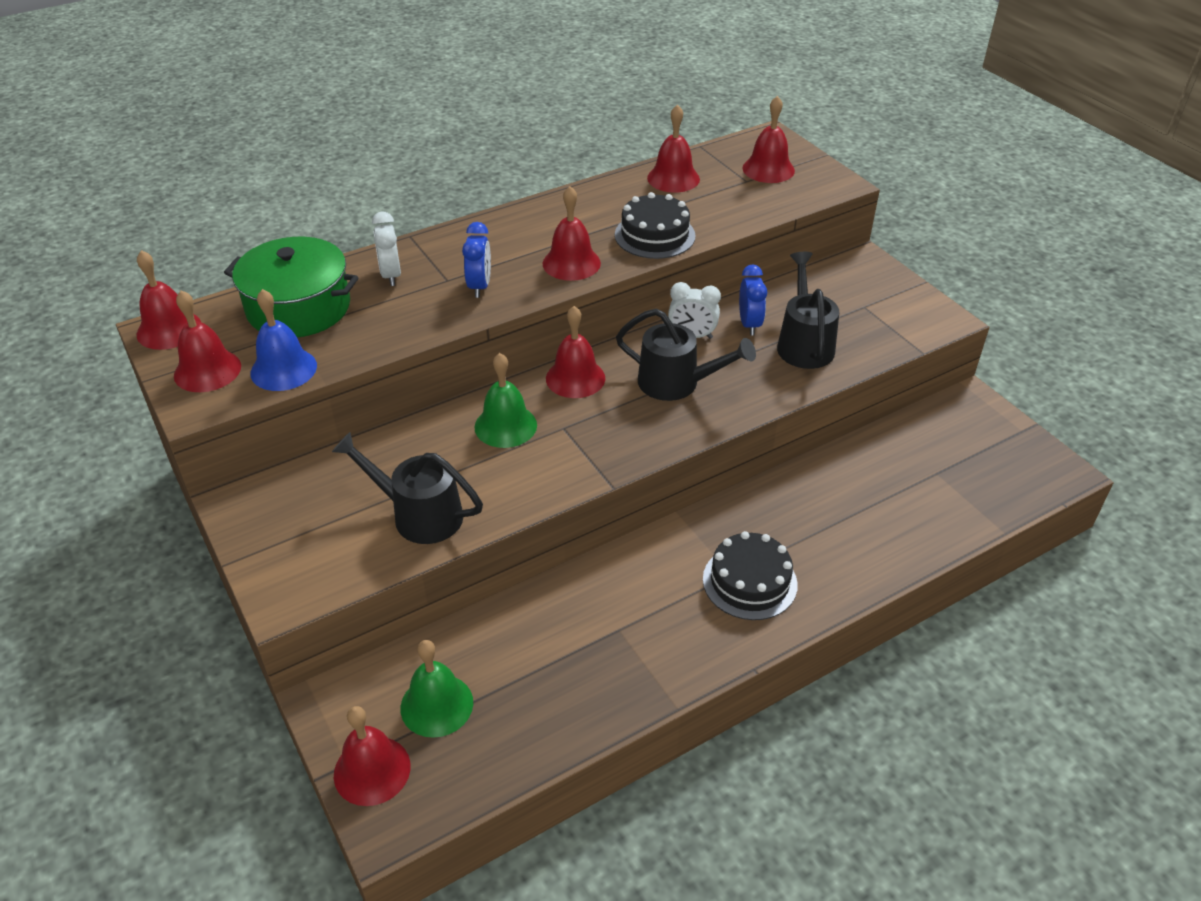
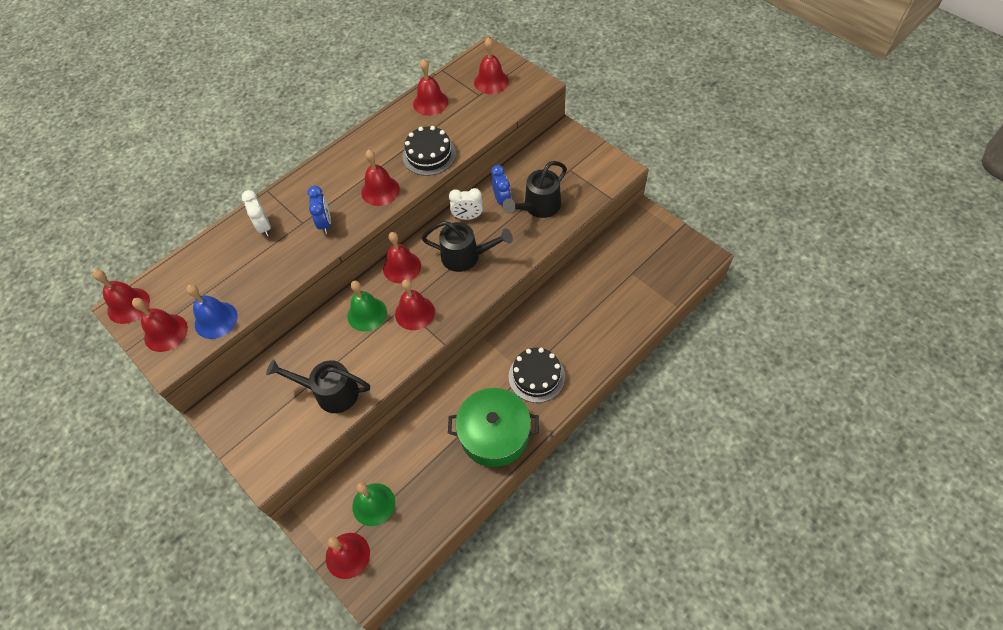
camera: 10 degrees left, 15 degrees up
(299, 307) = (210, 267): green pot -> green pot (494, 434)
(578, 438) = (414, 312): none -> red bell
(803, 343) = (538, 207): black watering can -> black watering can turned 120 degrees counterclockwise

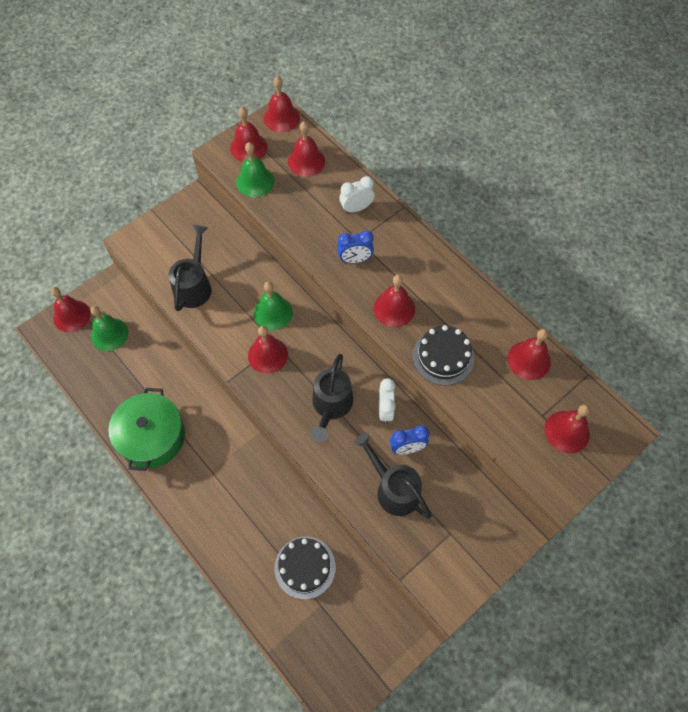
camera: 90 degrees right, 5 degrees up
(216, 320) = (255, 181): blue bell -> green bell
(402, 267) = (325, 343): red bell -> red bell (306, 161)
(536, 376) = (205, 482): black cake -> black cake (305, 567)

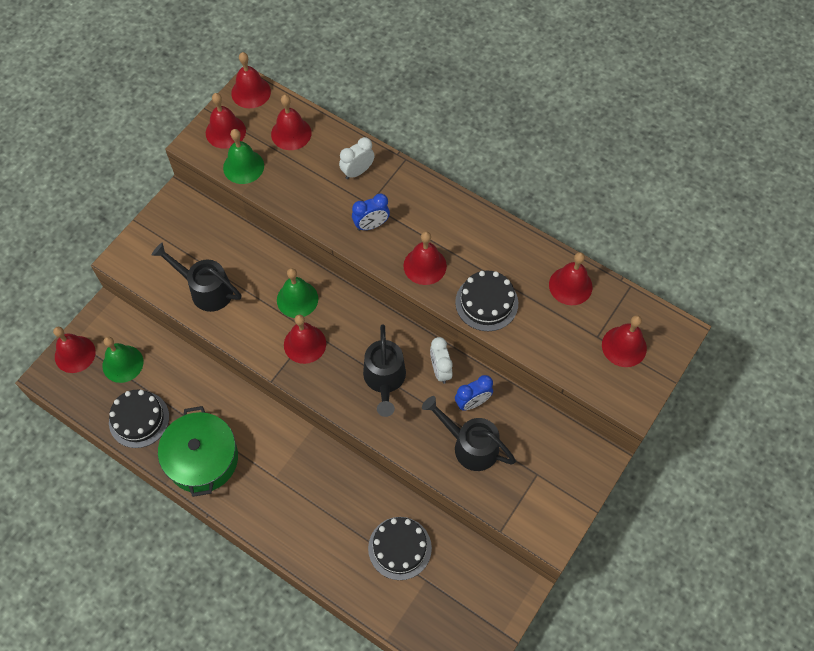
camera: 15 degrees left, 0 degrees up
(108, 387) = (139, 419): none -> black cake
(194, 285) = (205, 290): black watering can -> black watering can turned 60 degrees counterclockwise

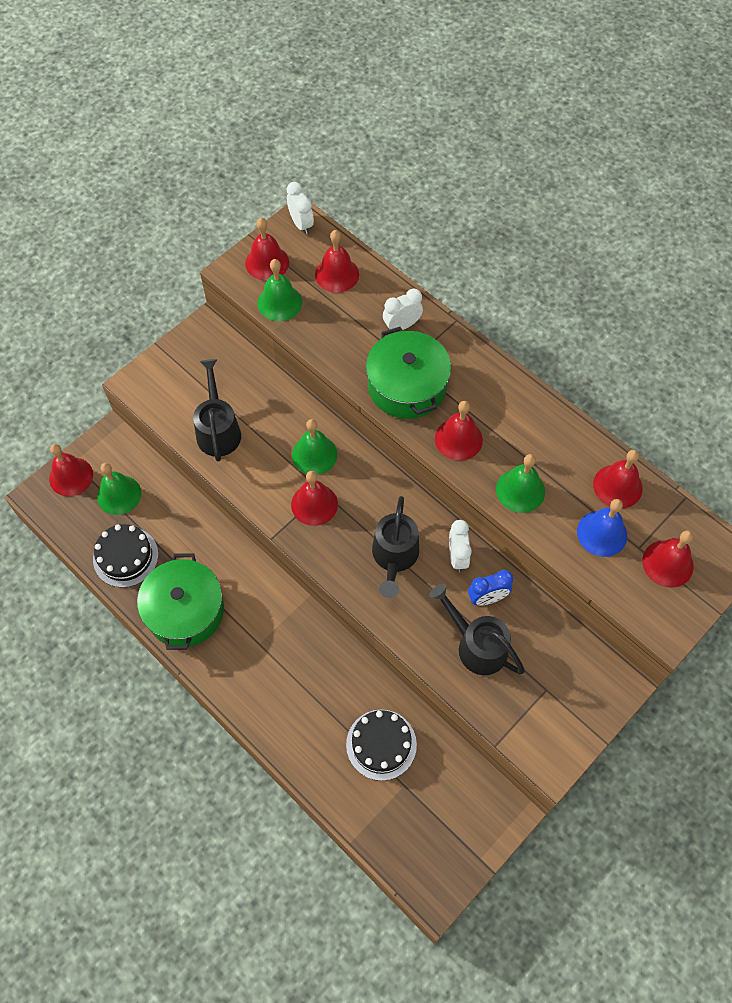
camera: 10 degrees right, 0 degrees up
(205, 290) = (218, 429): black watering can -> black watering can turned 45 degrees clockwise
(251, 92) = (301, 224): red bell -> white clock
(371, 225) = (407, 386): blue clock -> green pot
(486, 302) = (520, 490): black cake -> green bell
(563, 329) = (602, 533): none -> blue bell

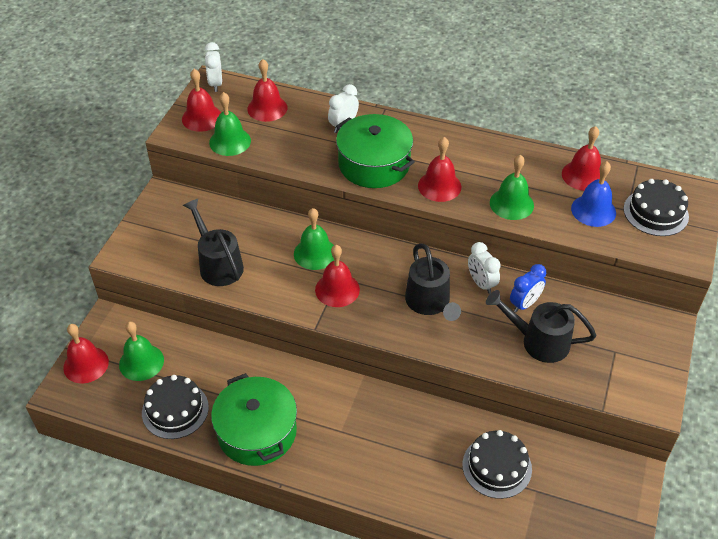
camera: 25 degrees left, 15 degrees down
(301, 224) = (216, 84): white clock -> white clock turned 135 degrees counterclockwise
(667, 563) = (655, 212): red bell -> black cake

